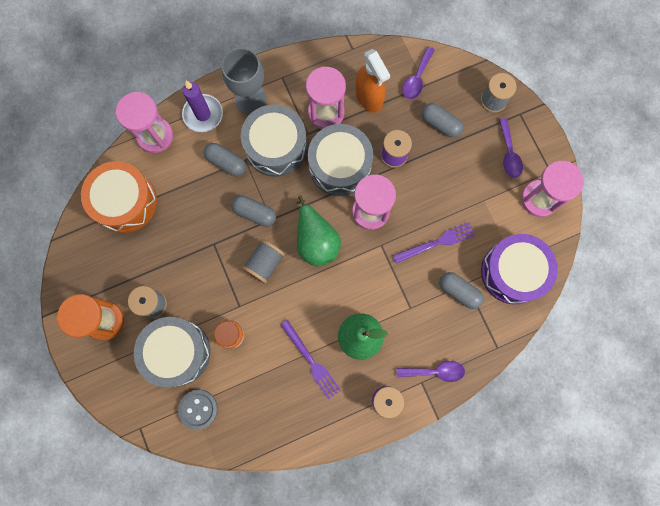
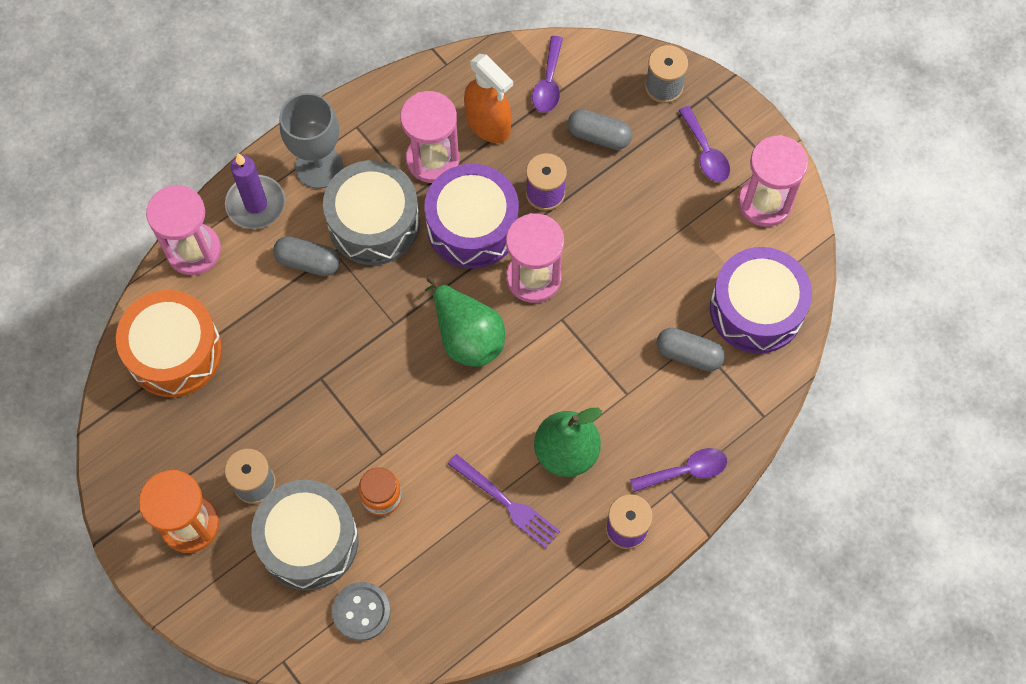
camera: 15 degrees left, 10 degrees down
(255, 213) = (369, 321): grey capsule -> none
(265, 263) = (402, 386): grey spool -> none
(339, 165) = (472, 226): grey drum -> purple drum
(437, 242) = (640, 295): purple fork -> none

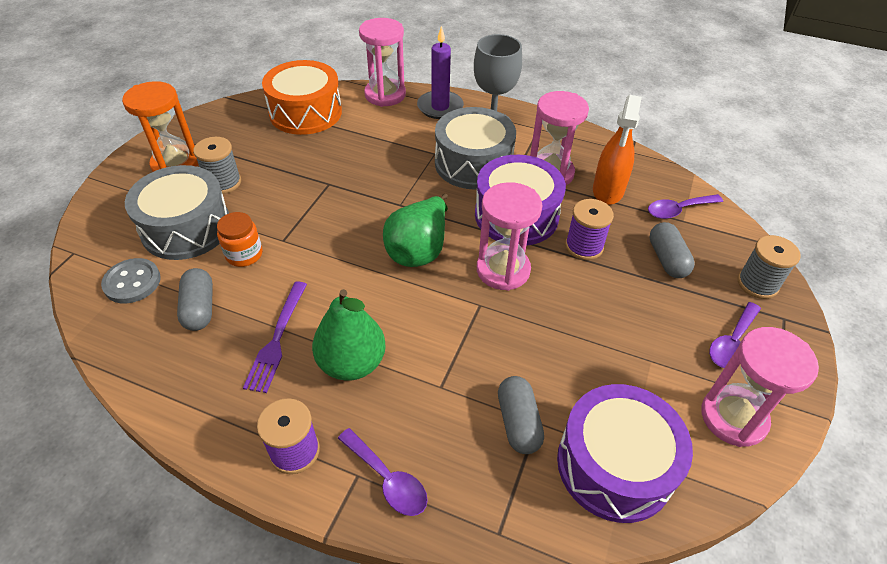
camera: 60 degrees right, 20 degrees down
(308, 262) = (416, 144): grey capsule -> grey capsule (199, 308)

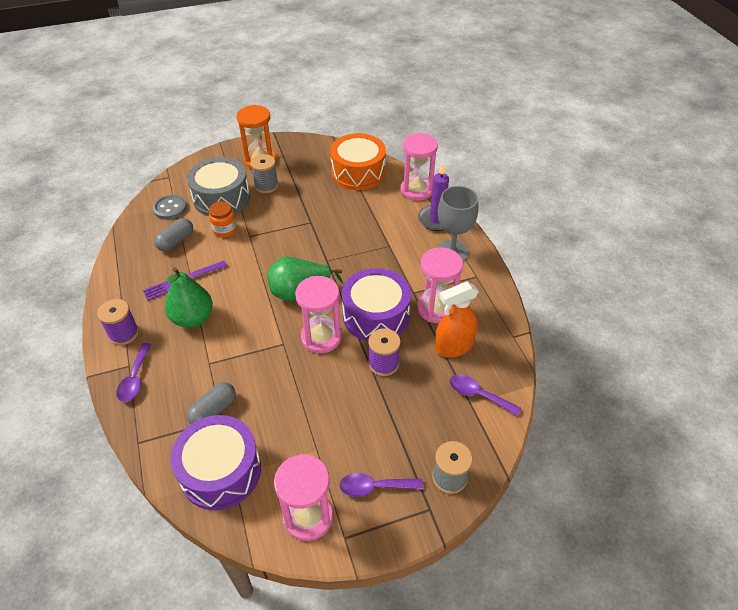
camera: 50 degrees right, 0 degrees up
(473, 163) = (400, 268): grey drum -> none
(667, 259) = (419, 413): grey capsule -> none

